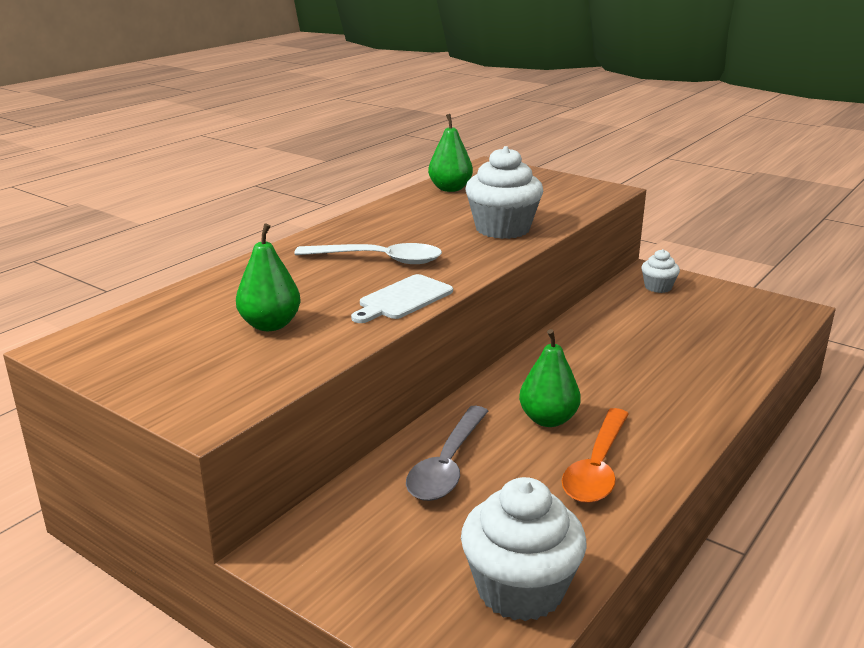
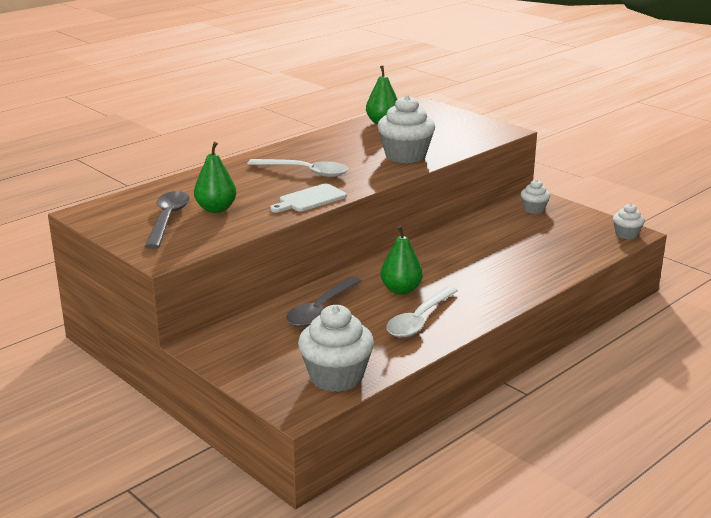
camera: 10 degrees right, 0 degrees up
(200, 348) = (167, 219): none -> grey spoon
(597, 467) = (419, 320): orange spoon -> white spoon
(789, 312) = (626, 234): none -> white cupcake

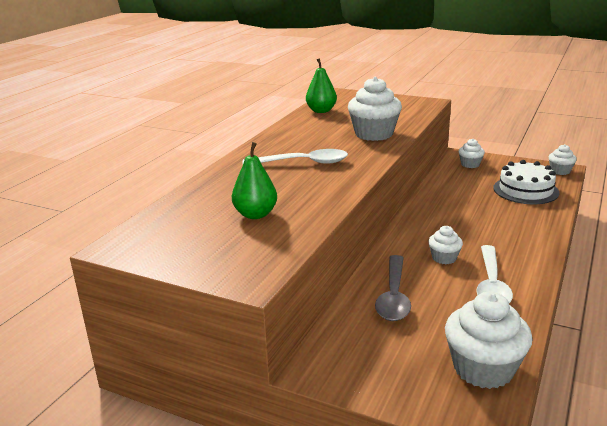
camera: 20 degrees left, 0 degrees up
(167, 219) = (215, 236): grey spoon -> none
(310, 199) = (336, 187): white cutting board -> none
(401, 290) = (444, 258): green pear -> white cupcake
(561, 246) = (525, 190): none -> white cake

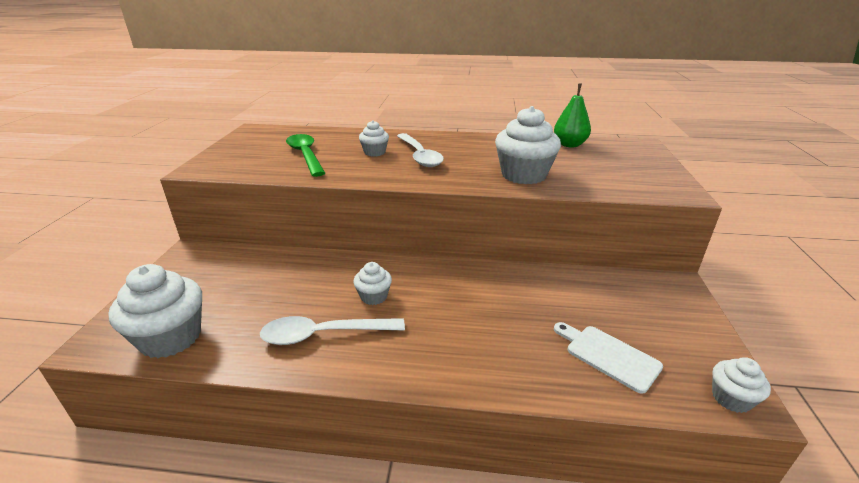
camera: 70 degrees right, 5 degrees up
(255, 214) = (305, 155): green pear -> green spoon
(394, 296) = (294, 274): grey spoon -> none
(470, 164) = (653, 296): white cupcake -> white cupcake (374, 152)
(525, 190) = (608, 355): white cake -> white cutting board

